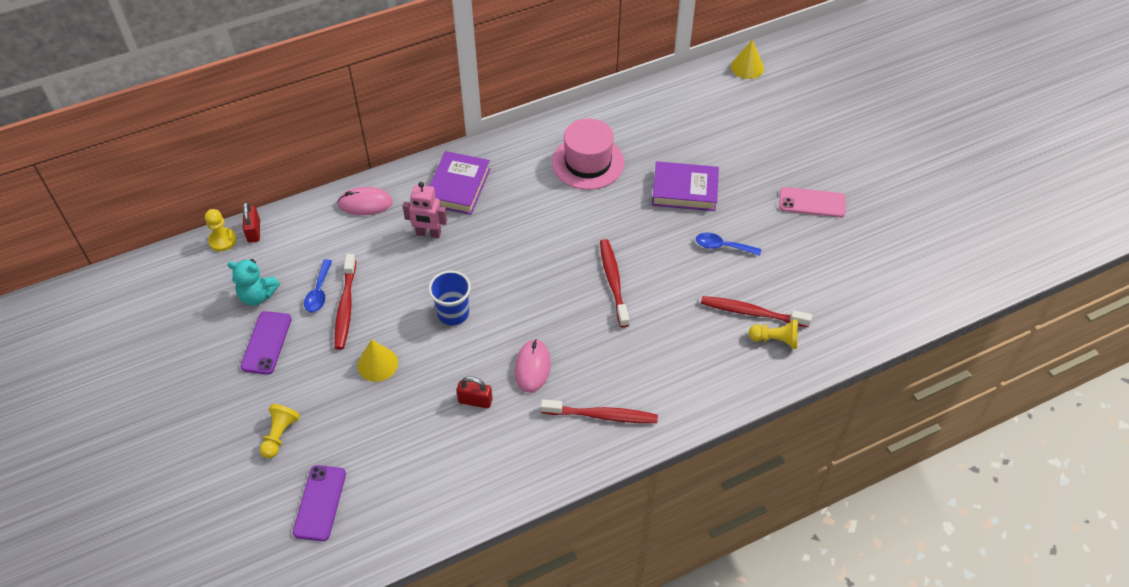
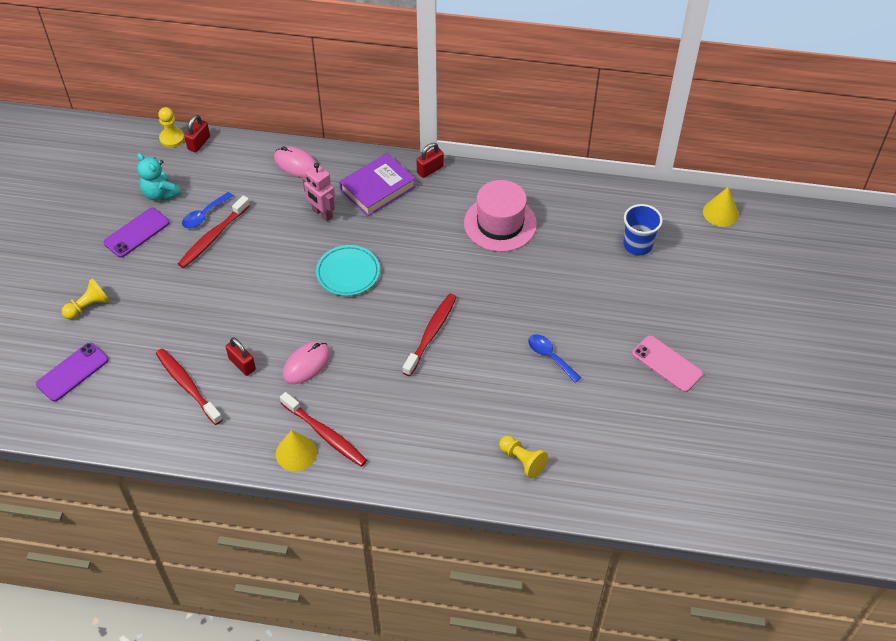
camera: 35 degrees right, 0 degrees up
(377, 364) = (198, 294): yellow cone -> yellow cone (296, 453)
(453, 313) = (285, 287): blue cup -> blue cup (637, 245)
(489, 148) = (430, 170): none -> red padlock
(497, 271) = (348, 273): none -> turquoise plate
(684, 190) = (561, 291): purple book -> none
(751, 312) = (523, 426): red toothbrush -> red toothbrush (187, 385)

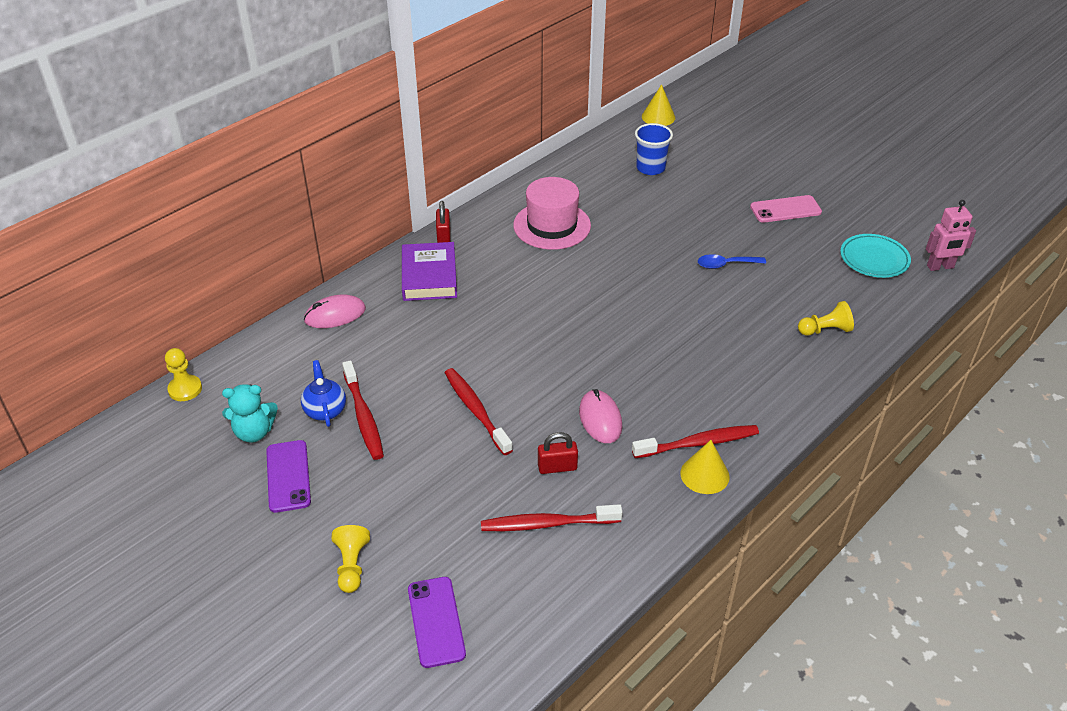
camera: 55 degrees left, 10 degrees down
(199, 143) = (219, 371): red padlock -> none
(204, 215) = (325, 410): blue spoon -> blue teapot
(322, 214) = (420, 325): pink robot -> pink robot (940, 267)
(348, 273) = (513, 341): turquoise plate -> turquoise plate (874, 259)
(431, 333) = (638, 320): red toothbrush -> red toothbrush (476, 410)

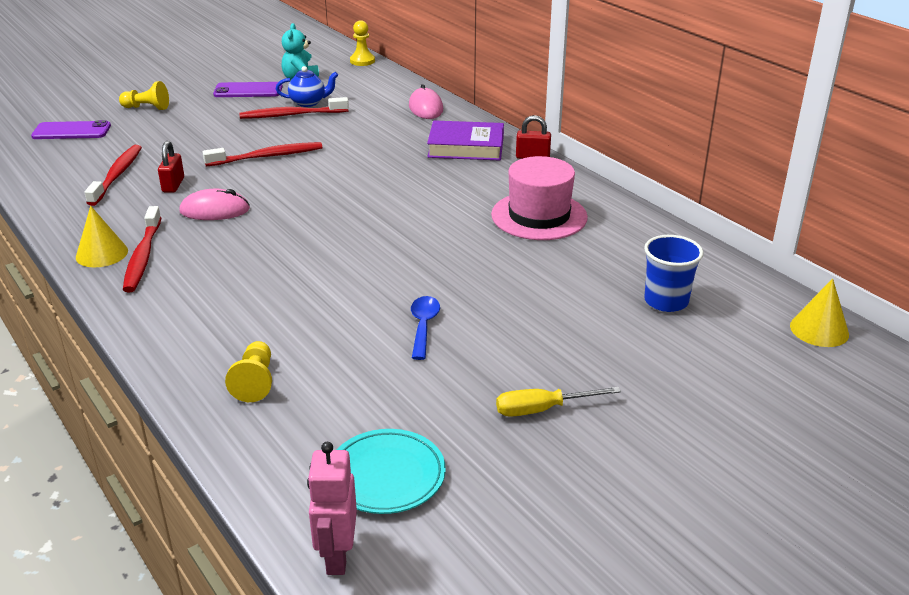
camera: 100 degrees right, 10 degrees down
(785, 209) = (542, 409): pink phone -> yellow screwdriver

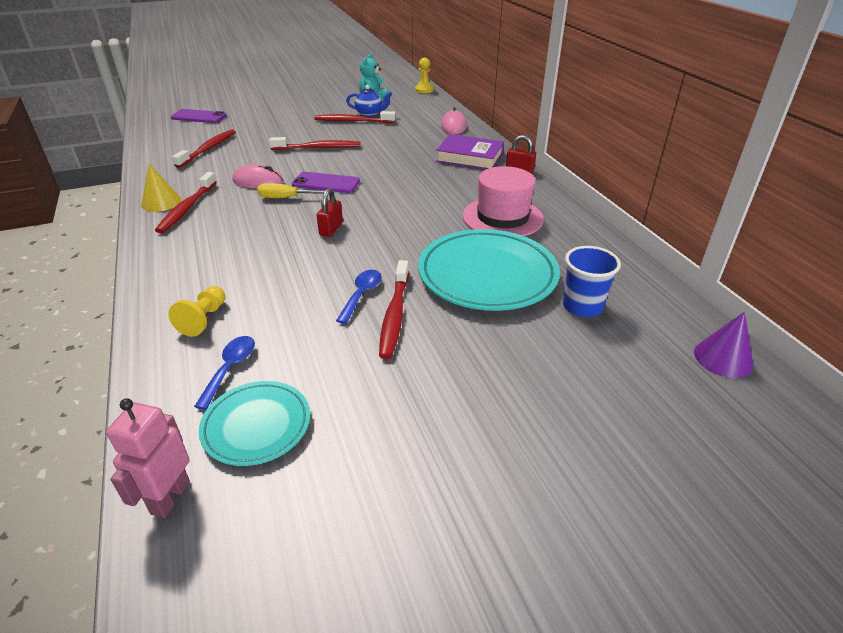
camera: 15 degrees right, 5 degrees up
(147, 108) = (257, 107): yellow pawn -> none
(173, 185) = (241, 160): red padlock -> red padlock (331, 229)
(248, 91) = (332, 102): purple phone -> purple phone (326, 183)
(321, 427) = (230, 369): none -> blue spoon
(472, 342) = (394, 315): none -> red toothbrush
(542, 409) = (424, 389): yellow screwdriver -> yellow screwdriver (287, 198)
(552, 284) = (487, 275): none -> turquoise plate
(819, 330) = (723, 358): yellow cone -> purple cone

